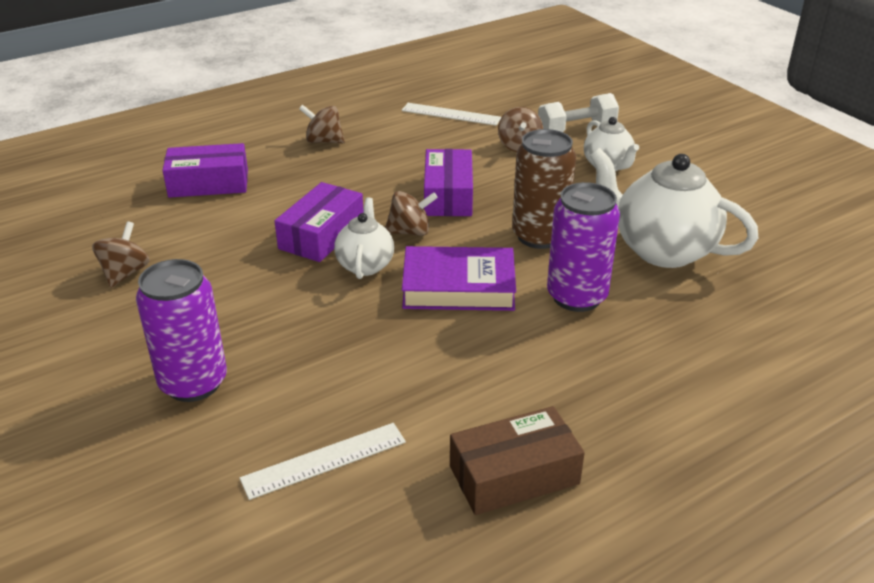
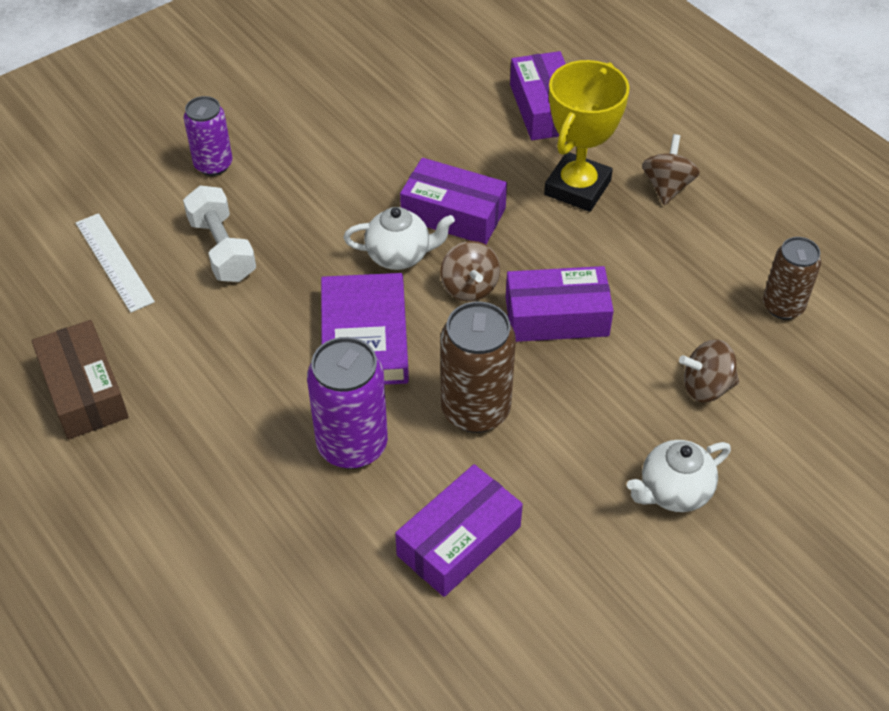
camera: 85 degrees right, 15 degrees up
(125, 273) = (371, 87): brown spinning top -> none
(193, 383) = (213, 165): purple can -> purple can, size x0.66
(311, 176) = (577, 188): none -> yellow trophy
(451, 114) = (783, 306): white ruler -> brown can
(576, 129) = (778, 456): white dumbbell -> white dumbbell (222, 249)
(662, 250) = (459, 541): white teapot -> purple box

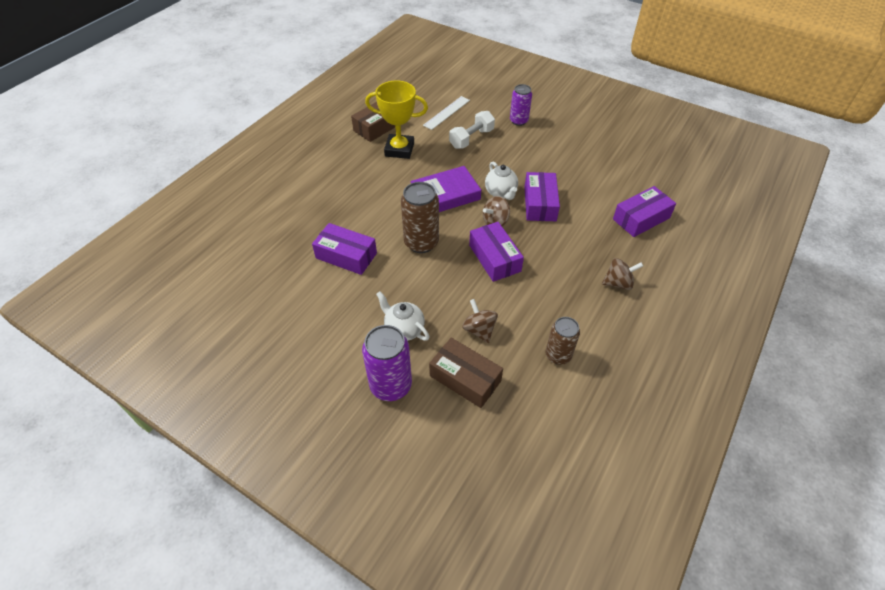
camera: 70 degrees right, 0 degrees up
(352, 445) = (383, 208): purple can -> purple can (391, 385)
(577, 188) = (590, 245): yellow trophy -> yellow trophy (399, 149)
(797, 435) = (465, 378): none -> brown box

